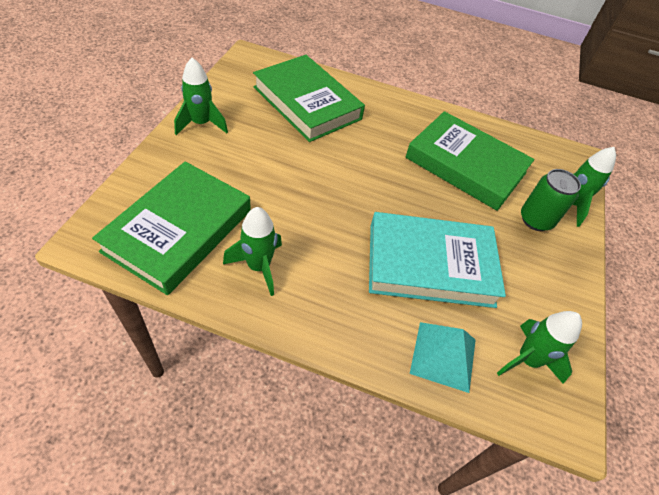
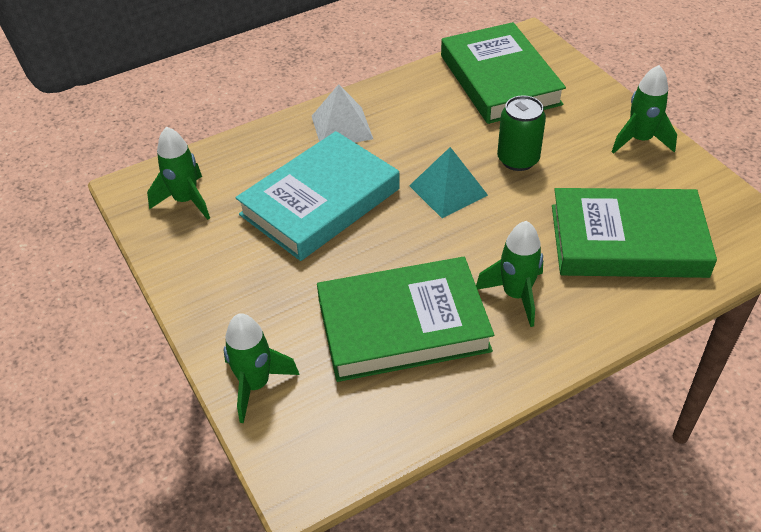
camera: 140 degrees right, 5 degrees down
(259, 267) = (422, 104): green rocket -> green rocket (516, 295)
(340, 309) = (341, 127): none -> white pyramid
(443, 356) = (246, 157): turquoise pyramid -> turquoise pyramid (448, 190)
(536, 220) = (274, 327): green can -> green can (518, 159)

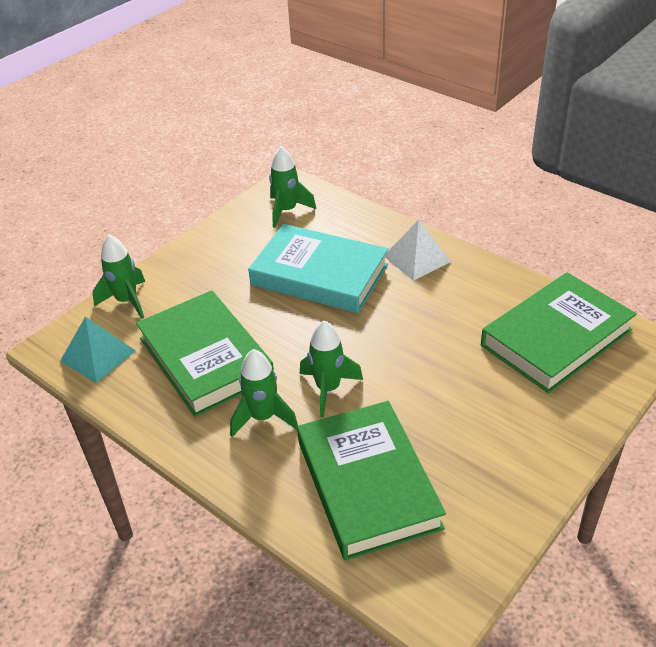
camera: 70 degrees right, 5 degrees down
(448, 190) = (372, 343): turquoise pyramid -> turquoise pyramid (98, 355)
(518, 159) = (441, 379): green can -> none
(640, 140) = (530, 467): green rocket -> green rocket (328, 389)

